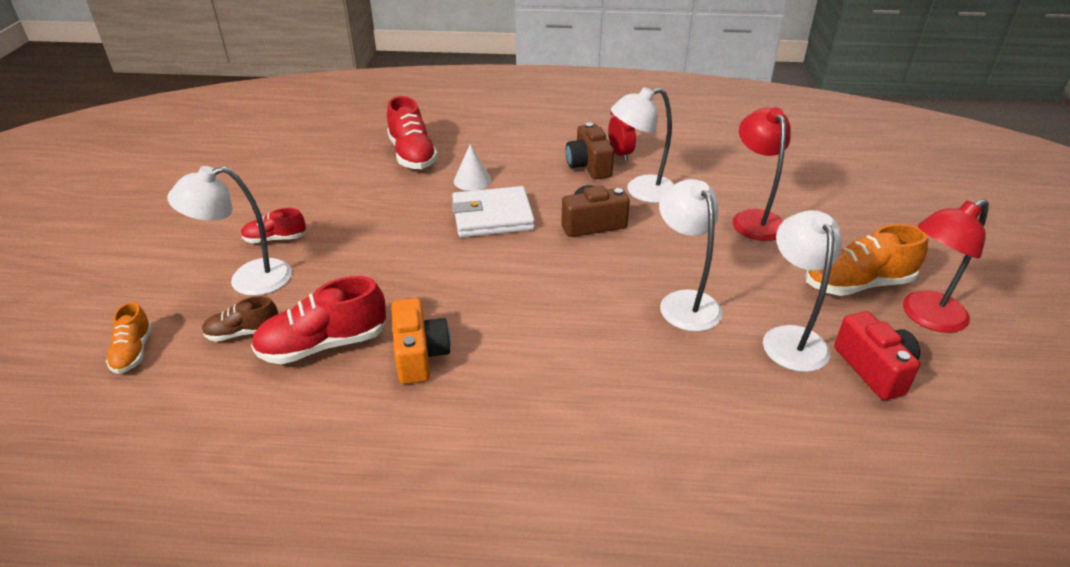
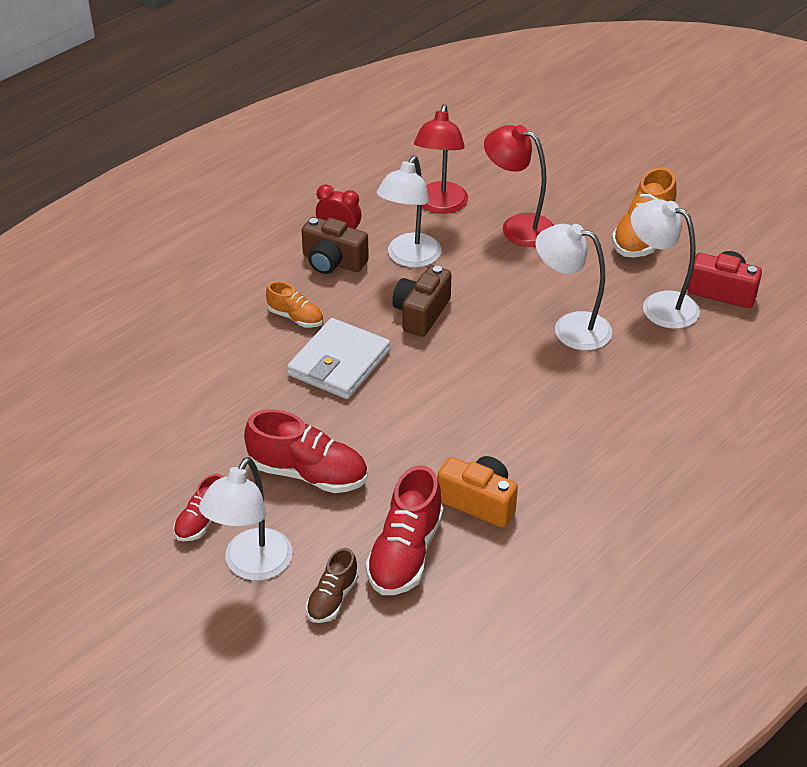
camera: 50 degrees left, 5 degrees up
(133, 352) = (280, 683): orange shoe -> orange shoe (295, 317)
(412, 155) = (165, 359): red shoe -> red shoe (308, 473)
(472, 180) = (264, 344): white cone -> none
(925, 317) = (703, 233): red lamp -> red lamp (440, 205)

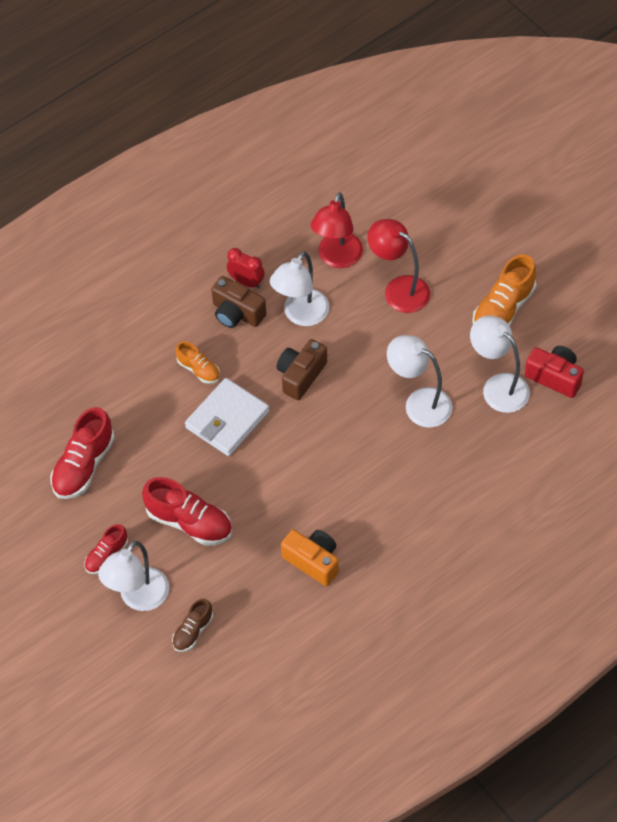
camera: 10 degrees right, 15 degrees up
(405, 553) = (251, 599): red shoe -> red shoe (84, 465)

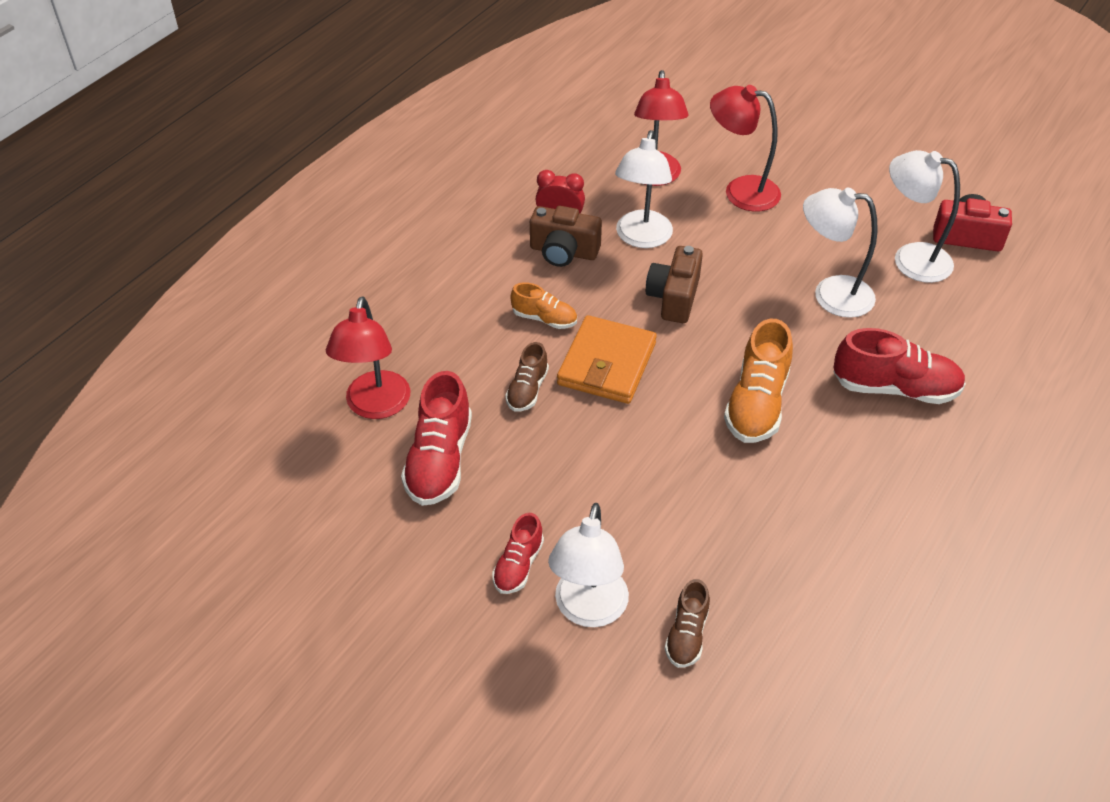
camera: 20 degrees left, 10 degrees down
(55, 412) = (375, 406): none -> red lamp
(163, 426) = (527, 390): none -> brown shoe
(189, 522) = (614, 494): red shoe -> red shoe (895, 388)
(227, 420) = (607, 364): white wallet -> orange wallet
(313, 561) = (803, 500): orange camera -> none
(503, 309) = (868, 186): orange shoe -> orange shoe (756, 403)

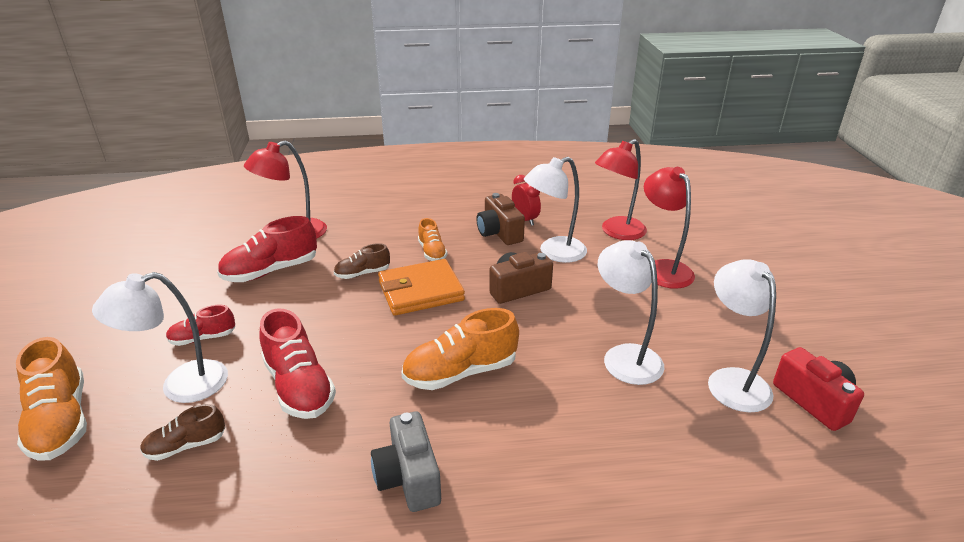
camera: 50 degrees right, 15 degrees down
(558, 726) = (61, 421): none -> orange shoe
(853, 502) = (408, 477): none -> grey camera
(895, 388) = (570, 441): red shoe -> red shoe (299, 386)

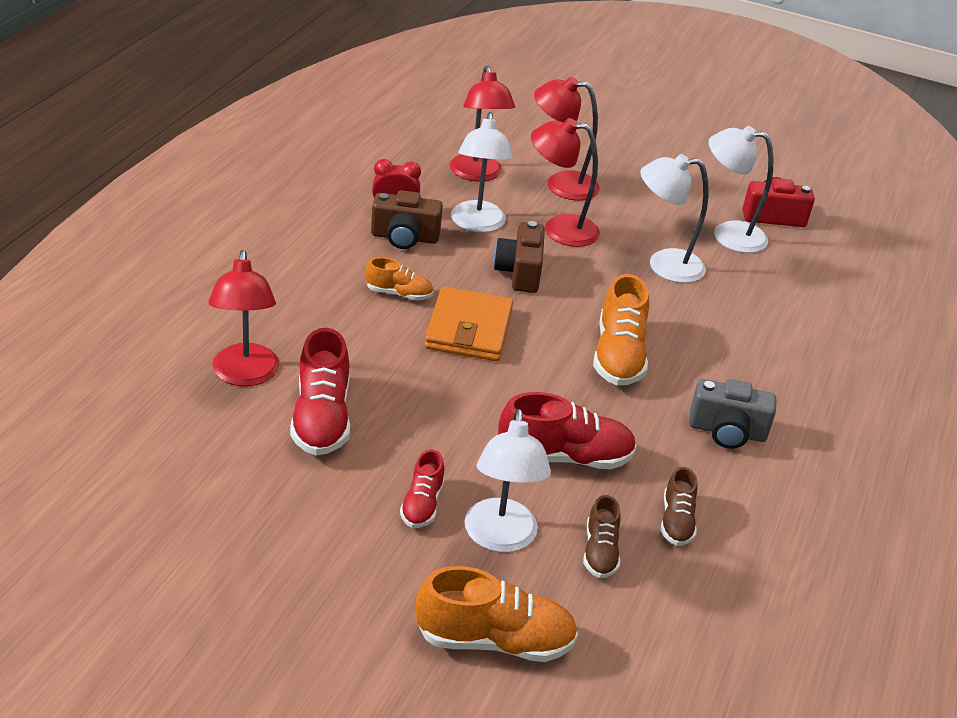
camera: 65 degrees left, 5 degrees up
(362, 273) = (396, 354): brown shoe -> brown shoe (676, 521)
(600, 287) = (559, 229): none -> red lamp

